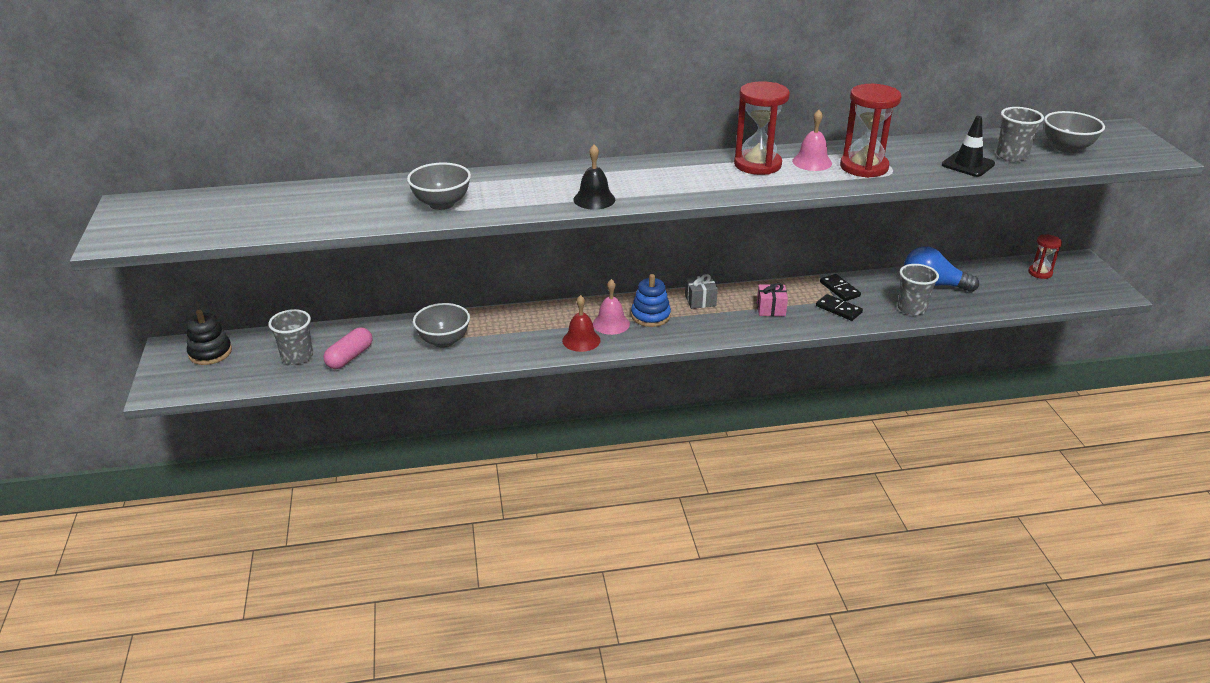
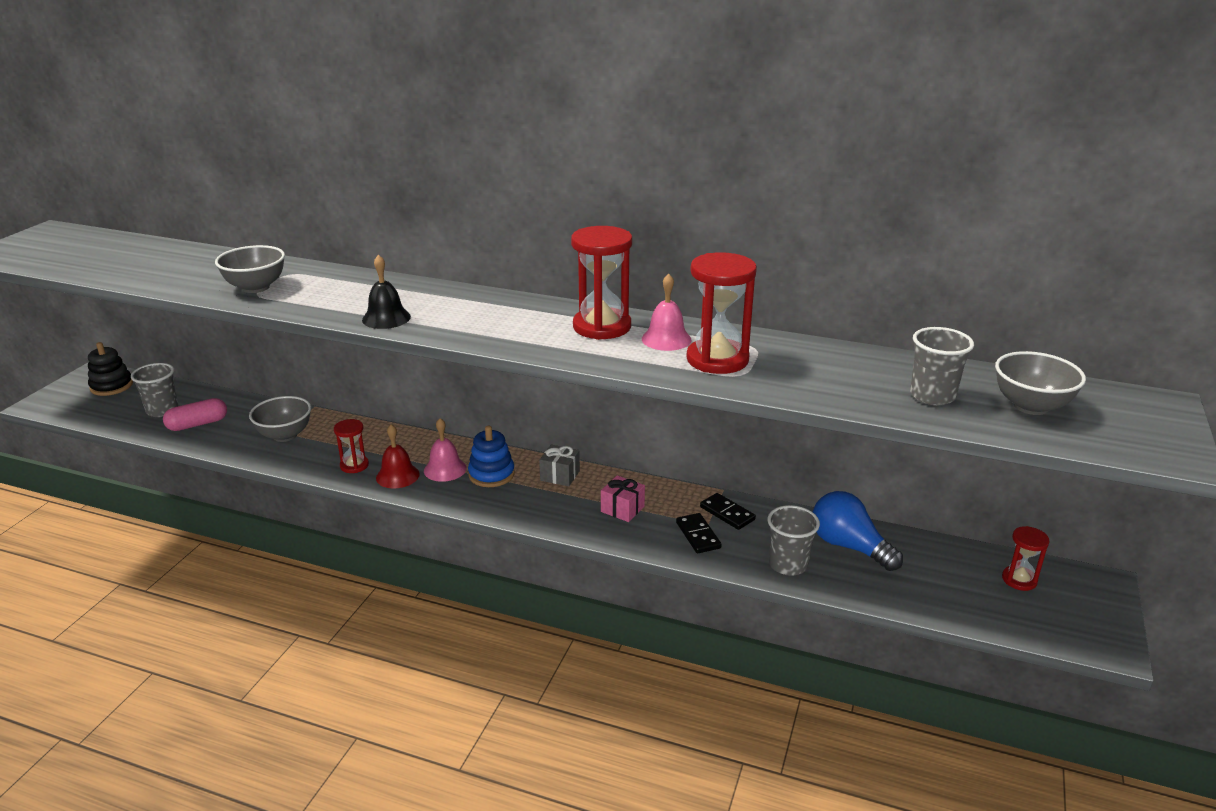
camera: 30 degrees right, 5 degrees down
(536, 344) = (354, 465): none -> red hourglass
(839, 289) = (727, 513): black domino -> black domino turned 45 degrees counterclockwise
(968, 164) = (854, 390): black traffic cone -> none

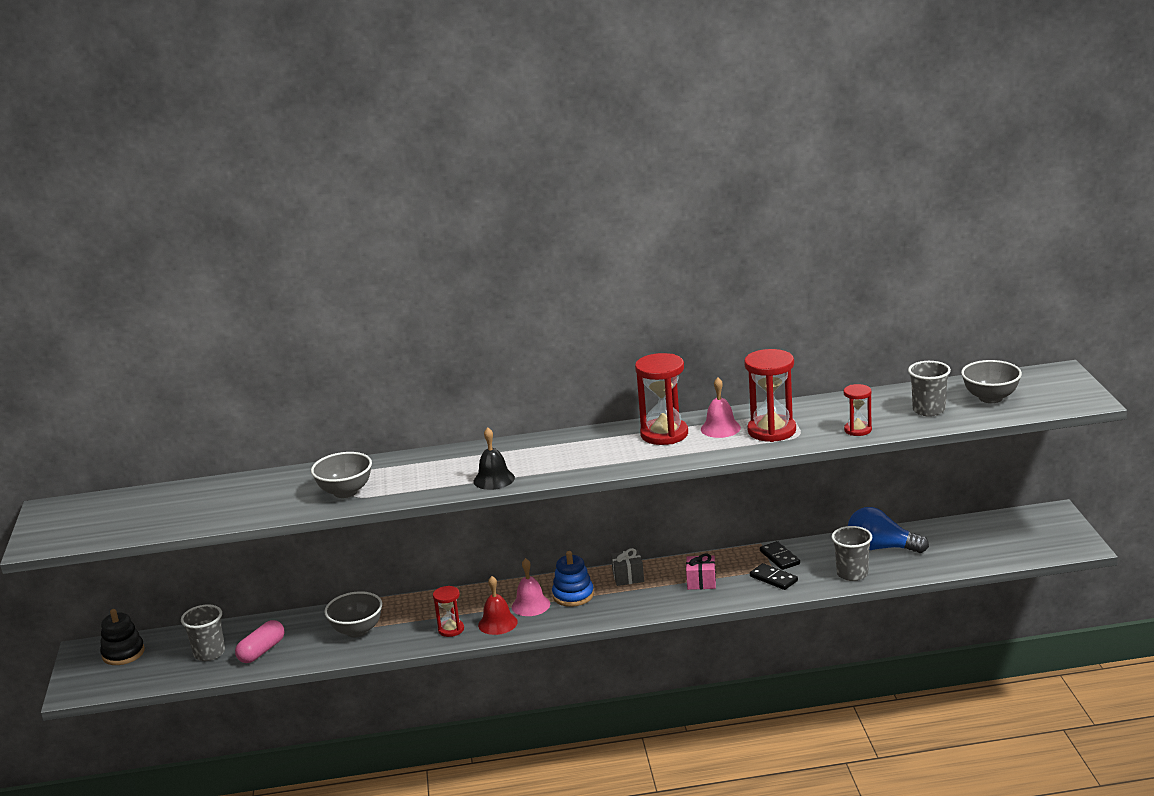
camera: 25 degrees left, 5 degrees down
(727, 513) = (779, 557): black domino -> black domino turned 45 degrees clockwise
(1019, 580) = (1004, 529): red hourglass -> red hourglass (858, 430)

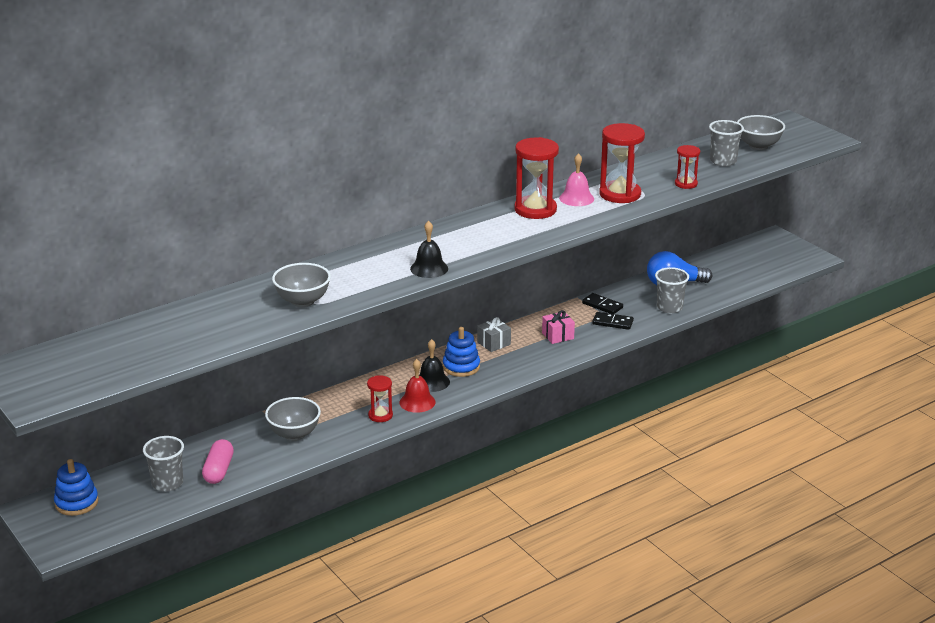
camera: 30 degrees left, 5 degrees up
(123, 653) = (76, 503): black stacking toy -> blue stacking toy
(530, 605) = (432, 382): pink bell -> black bell

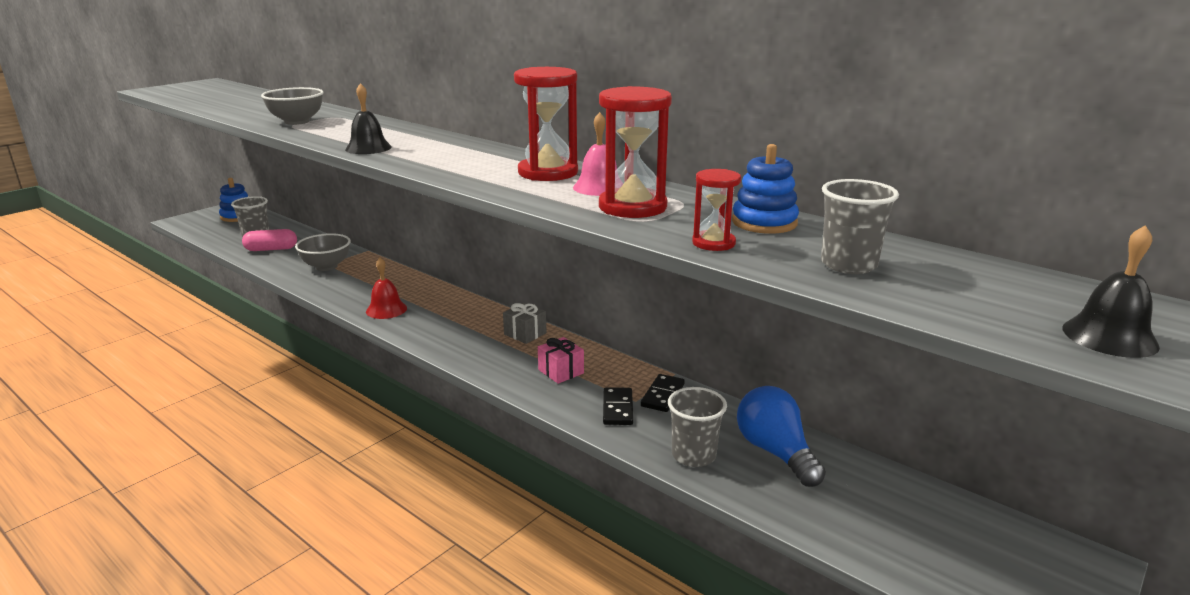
camera: 75 degrees right, 5 degrees down
(380, 415) = (359, 296): red hourglass -> none
(432, 382) = (429, 311): black bell -> black bell (1109, 337)
(461, 367) = (465, 322): blue stacking toy -> blue stacking toy (764, 222)
(758, 146) = (973, 291): grey bowl -> none

